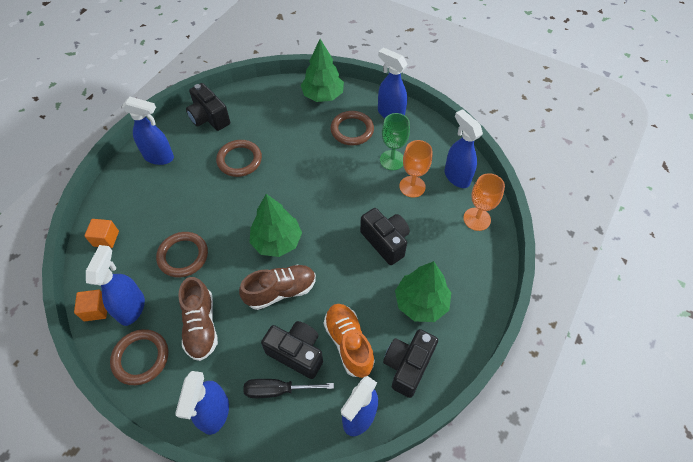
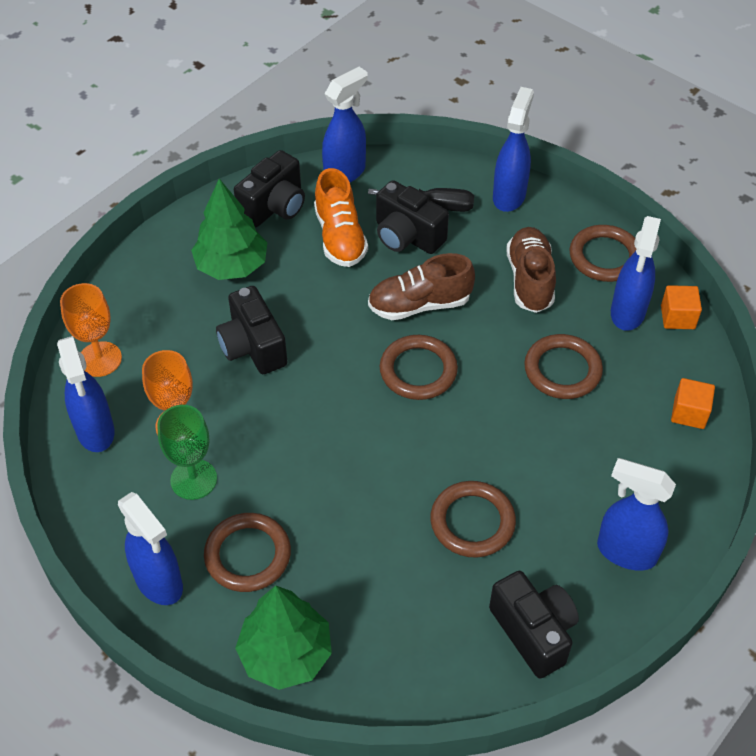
camera: 170 degrees left, 5 degrees down
(277, 241) = (418, 370): green tree -> brown ring

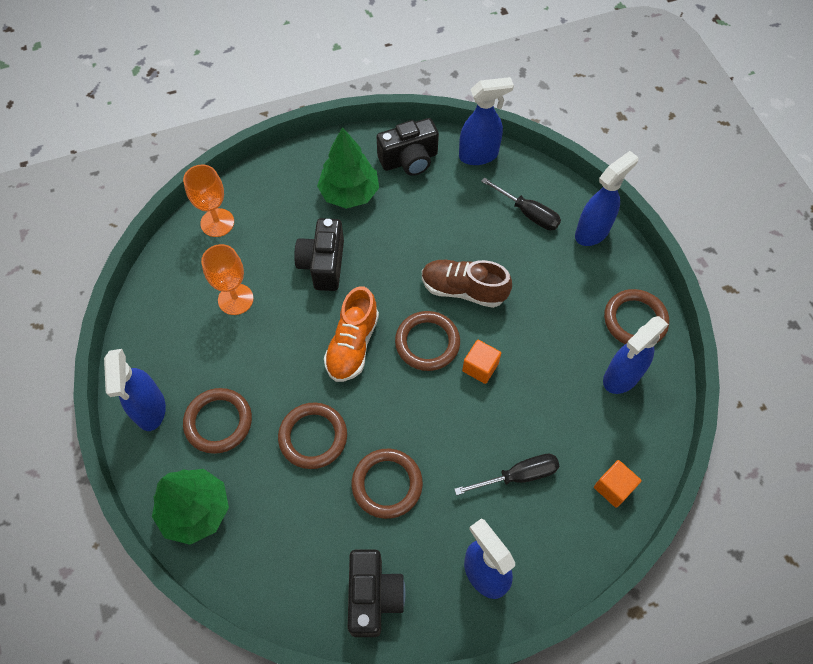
camera: 30 degrees right, 10 degrees up
(95, 431) = (181, 276): blue spray bottle -> none
(193, 479) = (220, 345): green goblet -> none
(340, 237) = (441, 206): orange shoe -> orange shoe (352, 345)
(407, 236) = (491, 229): black camera -> none
(530, 280) = (561, 311): brown shoe -> none
(562, 370) = (536, 398): brown ring -> brown ring (313, 437)
(595, 447) = (518, 476): none -> black screwdriver
(677, 317) = (660, 401): orange cube -> orange cube (480, 367)

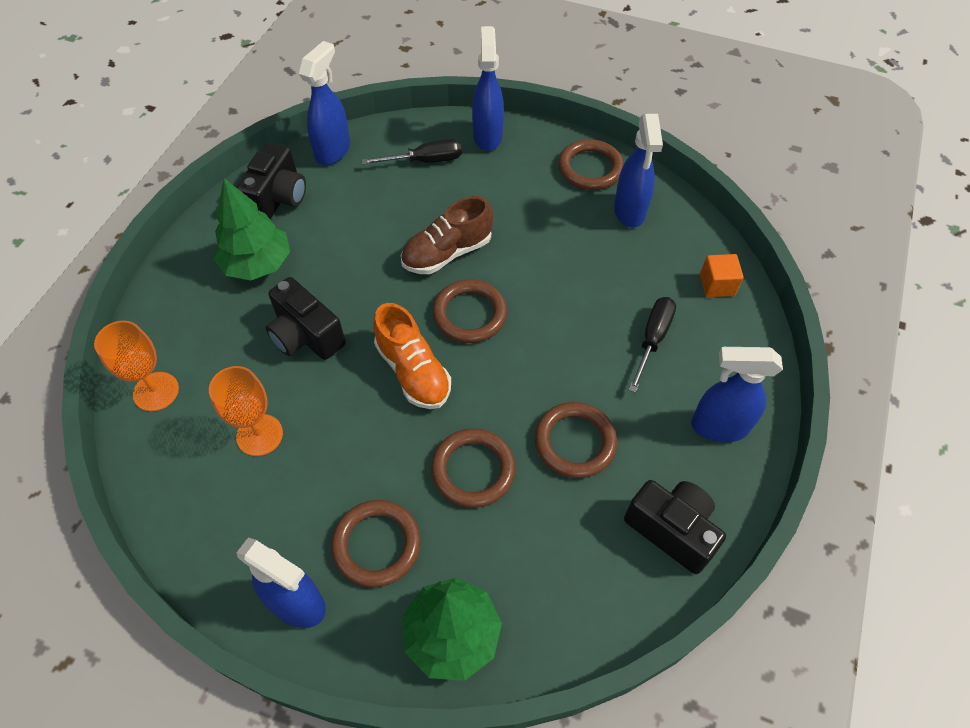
camera: 50 degrees left, 5 degrees down
(480, 367) = (530, 294): orange cube -> none

